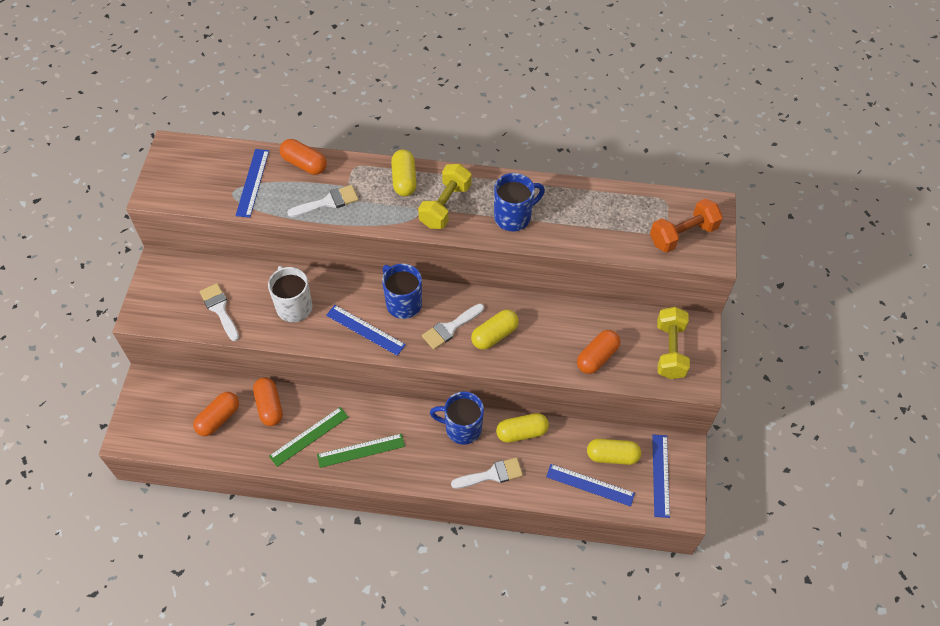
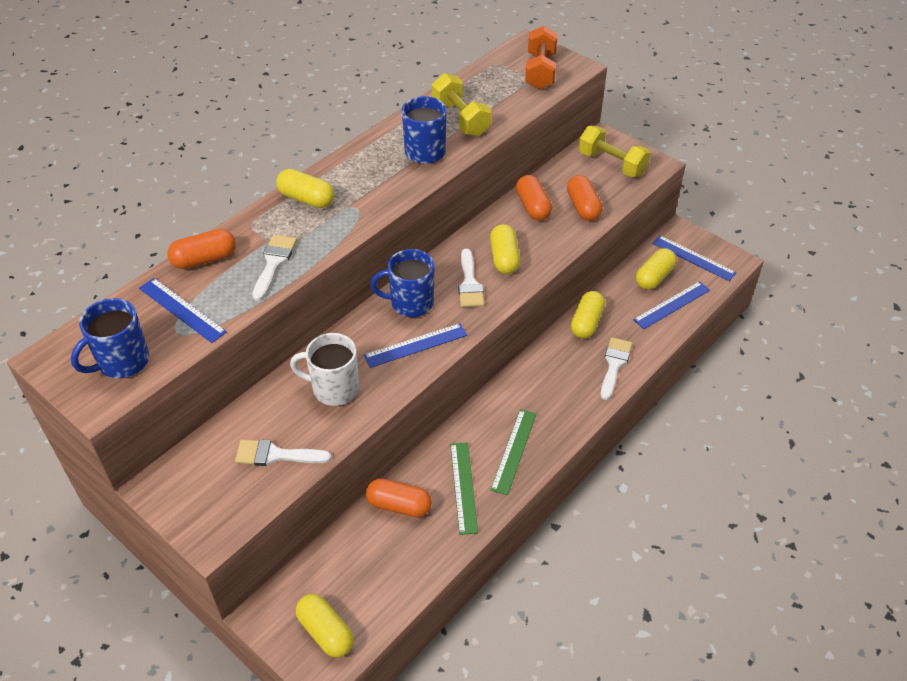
camera: 55 degrees left, 10 degrees down
(153, 423) = (326, 632): none -> yellow capsule
(218, 418) = (375, 561): orange capsule -> orange capsule (533, 207)
(445, 206) = (367, 186): yellow dumbbell -> yellow dumbbell (460, 119)
(462, 428) = (550, 361): blue mug -> blue mug (122, 362)

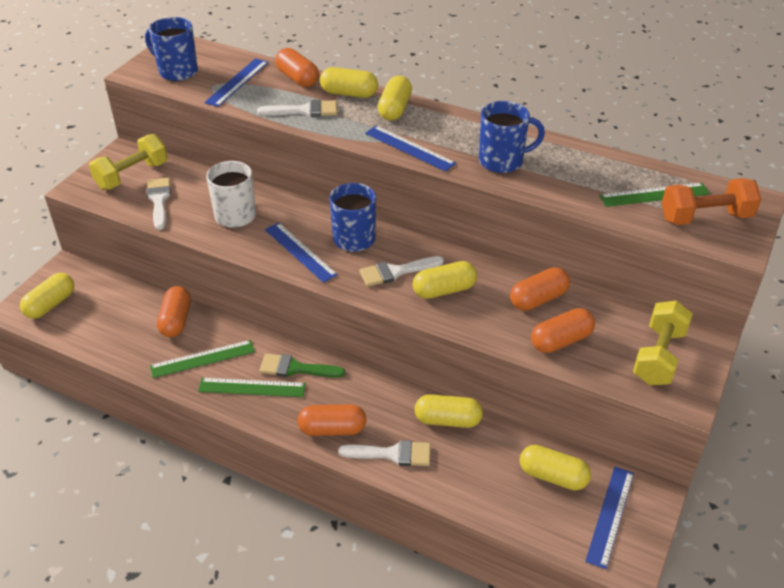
camera: 75 degrees right, 5 degrees down
(259, 225) = (349, 93): none -> yellow capsule
(460, 119) = (571, 174): yellow dumbbell -> yellow dumbbell (132, 175)
(499, 414) = (295, 368): none -> green brush
(504, 86) = (654, 195): none -> green ruler
(579, 399) = (332, 429): none -> orange capsule
(672, 305) = (511, 500): blue ruler -> blue ruler (409, 148)

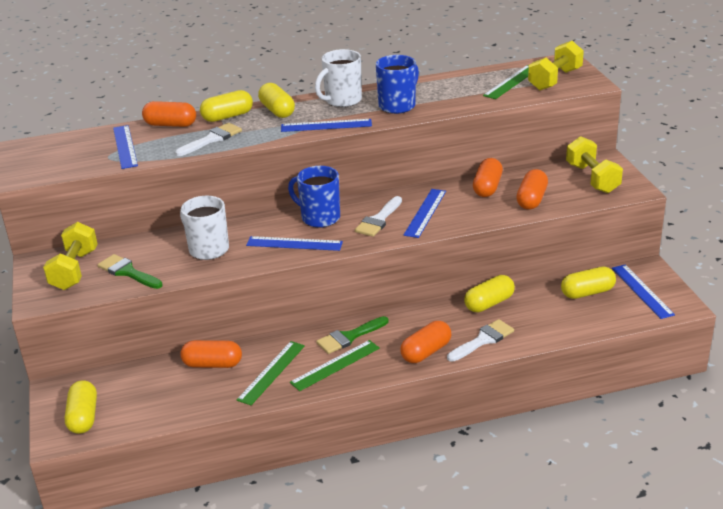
camera: 40 degrees left, 10 degrees down
(159, 200) = (127, 272): white brush -> green brush
(176, 320) = (212, 364): orange capsule -> orange capsule turned 45 degrees counterclockwise
(177, 71) = (59, 162): blue mug -> none
(444, 290) = (425, 213): yellow capsule -> blue ruler
(463, 128) = (342, 100): none -> white mug
(705, 217) = (555, 79): orange dumbbell -> yellow dumbbell

